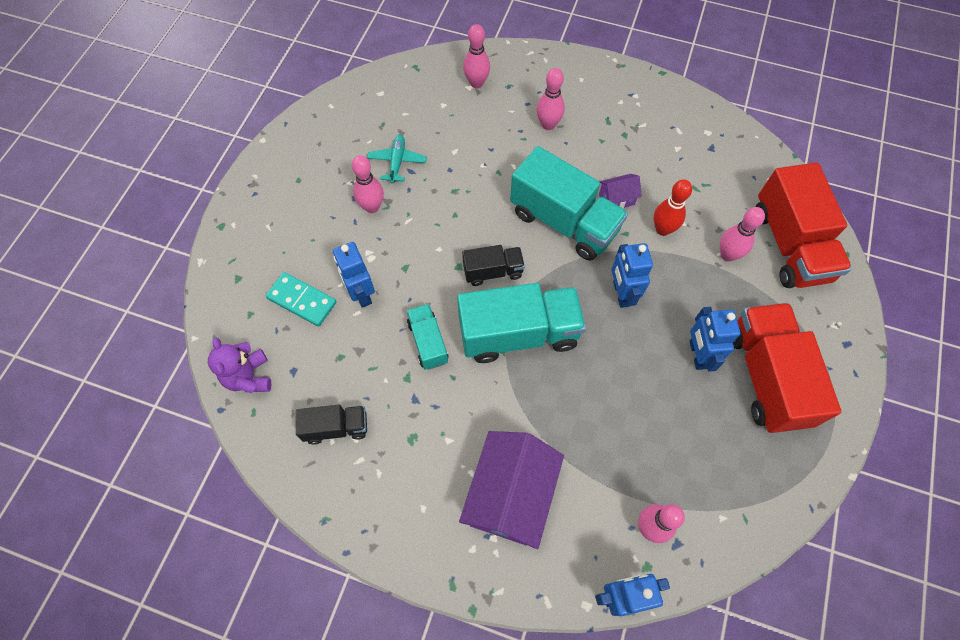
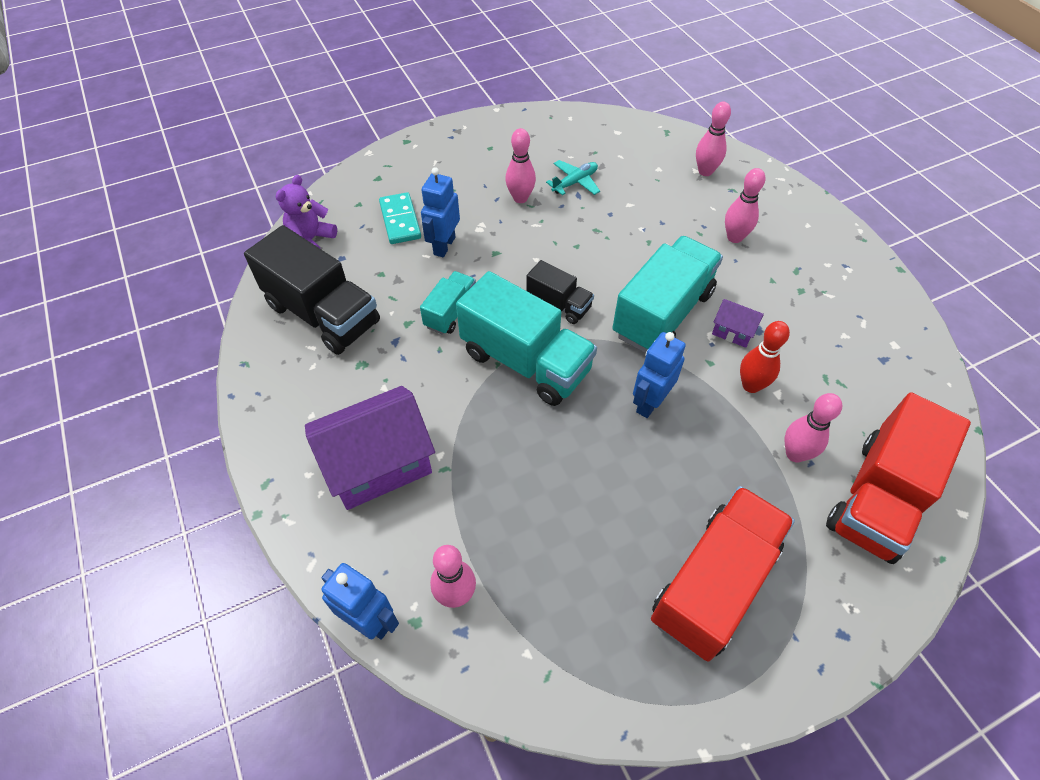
camera: 45 degrees right, 10 degrees down
(336, 427) = (323, 314): black truck -> black truck, size x1.91
(564, 222) = (662, 314): turquoise truck -> turquoise truck turned 135 degrees counterclockwise
(697, 355) = (664, 506): blue robot -> none

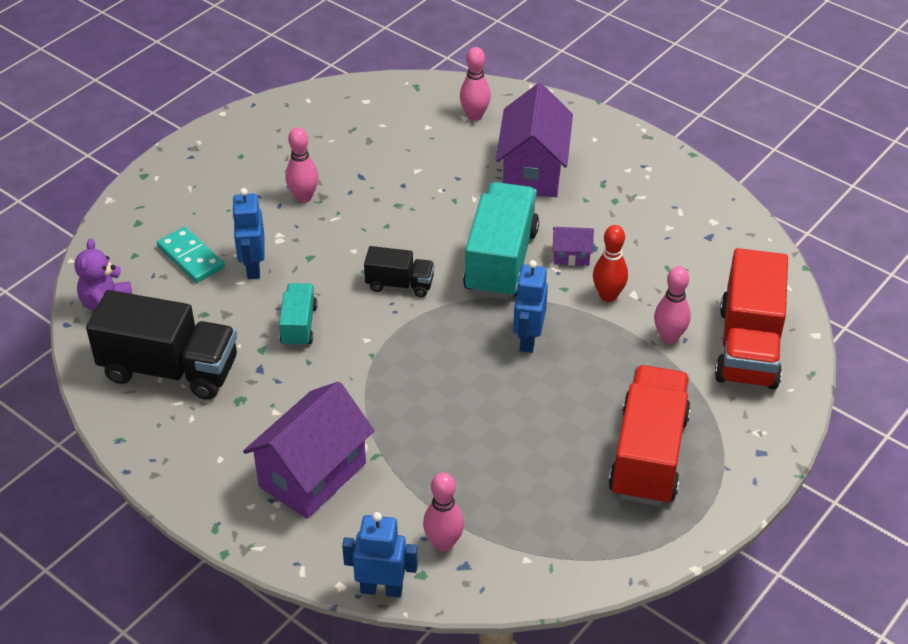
camera: 25 degrees left, 10 degrees down
(525, 362) = (397, 344): turquoise truck -> none
(575, 182) = (351, 165): turquoise plane -> none
(734, 237) = (533, 171): pink bowling pin -> purple house

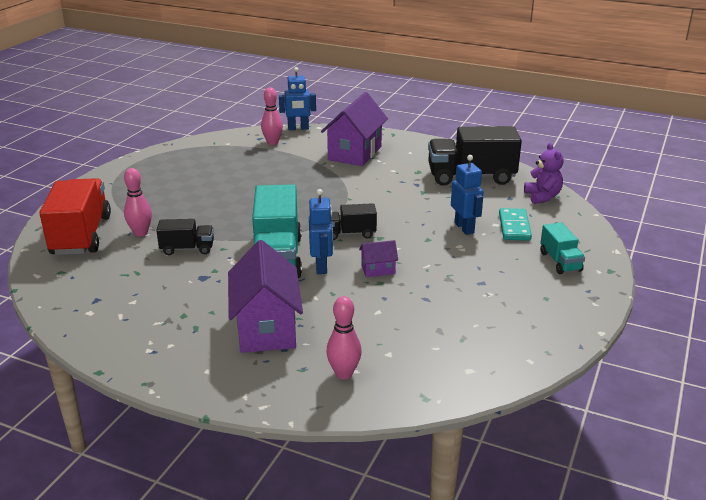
camera: 165 degrees right, 15 degrees down
(191, 257) = (514, 227): turquoise domino -> turquoise domino turned 60 degrees clockwise
(299, 326) = (407, 204): turquoise truck -> turquoise truck (560, 262)
(303, 197) = (463, 275): pink bowling pin -> none
(528, 339) = (245, 218): blue robot -> blue robot (321, 266)
(571, 256) = (219, 269): purple house -> purple house (378, 270)
(608, 295) = (187, 249): red bowling pin -> black truck
(648, 455) = (159, 181): red truck -> none

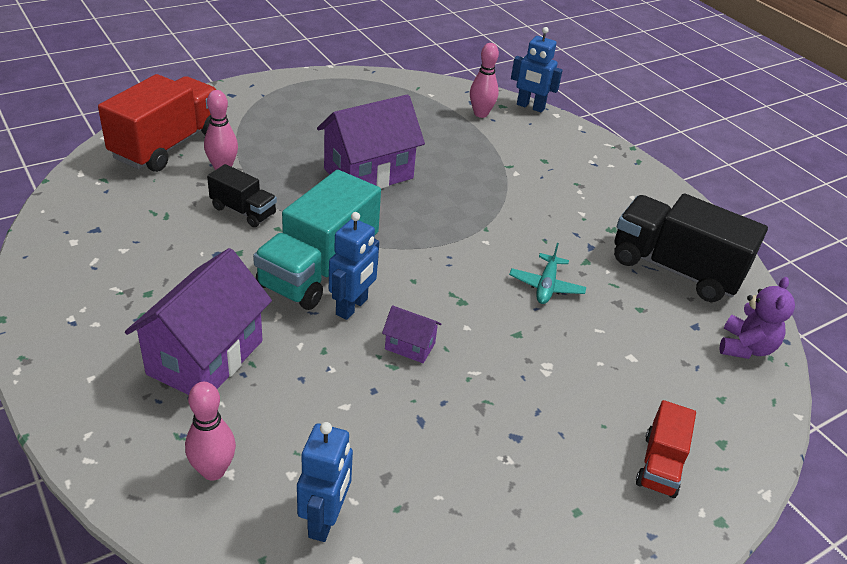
camera: 30 degrees right, 10 degrees up
(350, 233) = (433, 278): black truck -> none
(355, 153) = (561, 168): purple house -> purple house (368, 173)
(415, 211) = (546, 286): none -> turquoise plane
(464, 228) = (583, 341): blue robot -> blue robot (325, 520)
(514, 227) = (653, 374): turquoise domino -> none
(560, 262) = (660, 465): turquoise truck -> red truck

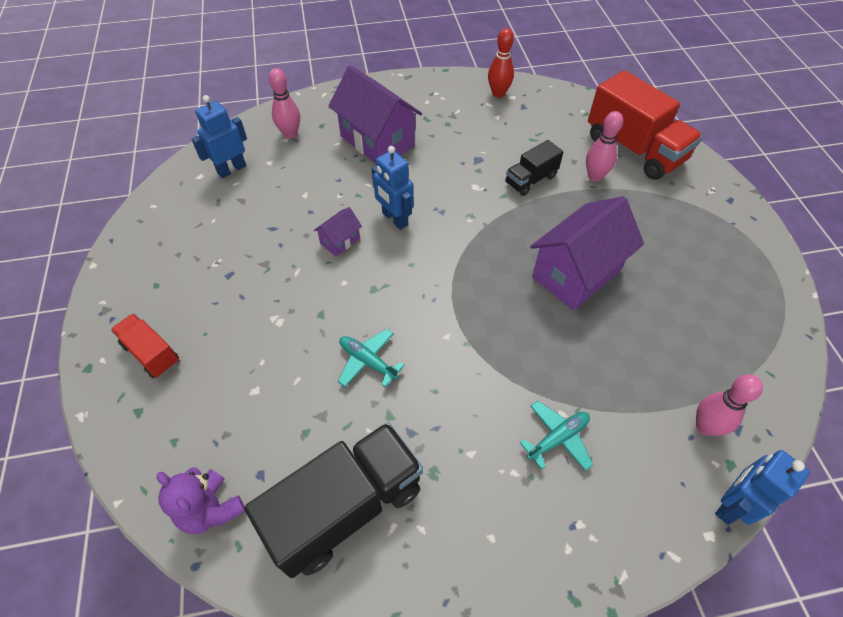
camera: 115 degrees right, 15 degrees up
(67, 255) = (498, 93): none -> red bowling pin
(319, 269) = (444, 209): turquoise truck -> none
(325, 520) = (231, 169): blue robot -> blue robot turned 105 degrees clockwise
(368, 173) = (576, 274): purple house -> purple house turned 60 degrees clockwise
(538, 174) = (557, 438): none -> turquoise plane

